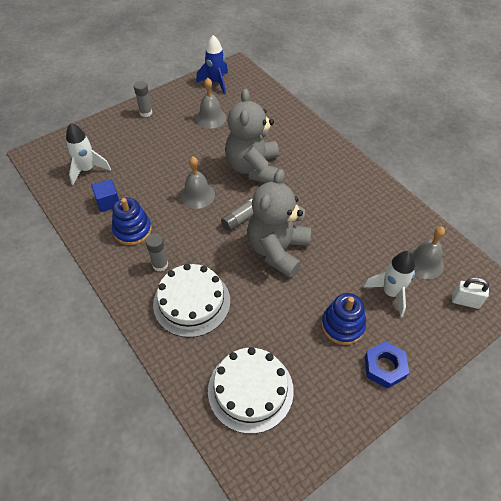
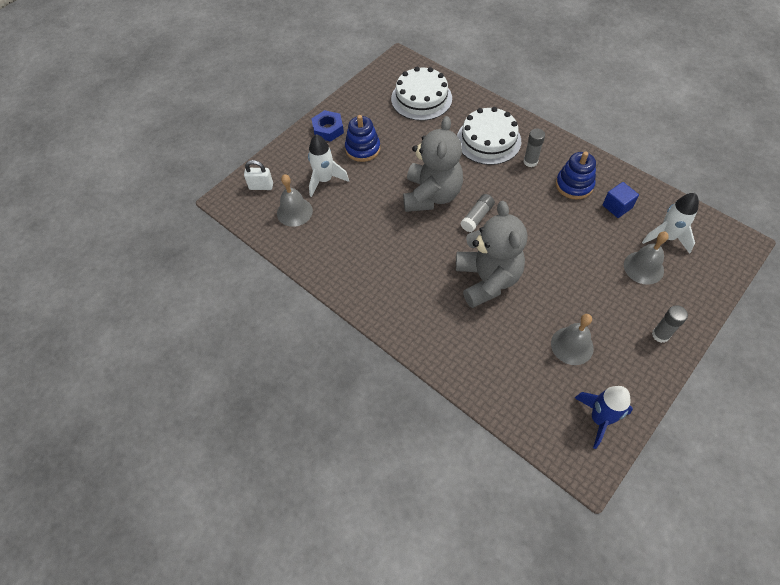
camera: 170 degrees right, 5 degrees up
(197, 195) = (532, 233): grey bell -> grey bell (643, 267)

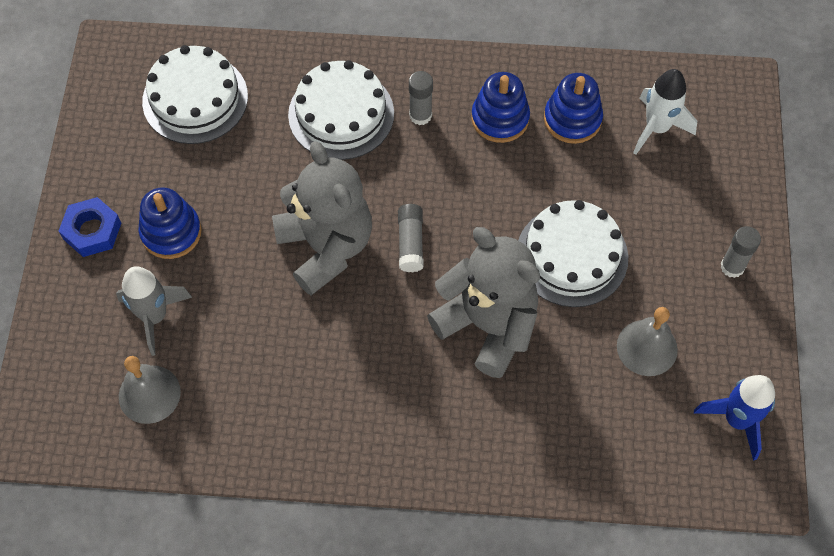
camera: 40 degrees left, 5 degrees up
(261, 186) = (64, 386): white padlock -> none
(325, 180) = (154, 316): white rocket -> grey rocket
(563, 273) = (571, 256): none -> white cake
(617, 206) = (572, 119): blue cube -> blue stacking toy
(643, 267) = (657, 187): grey bell -> none

